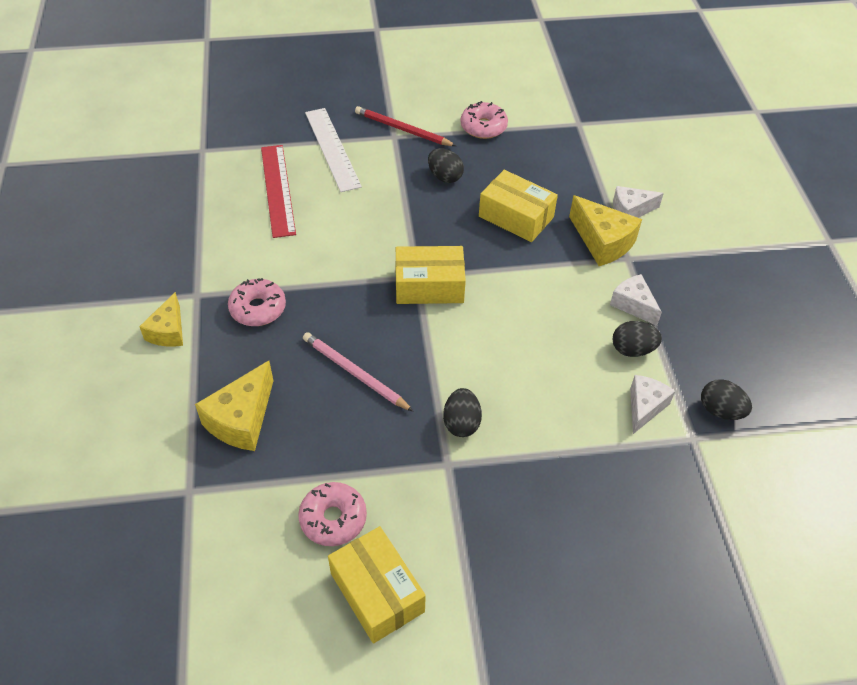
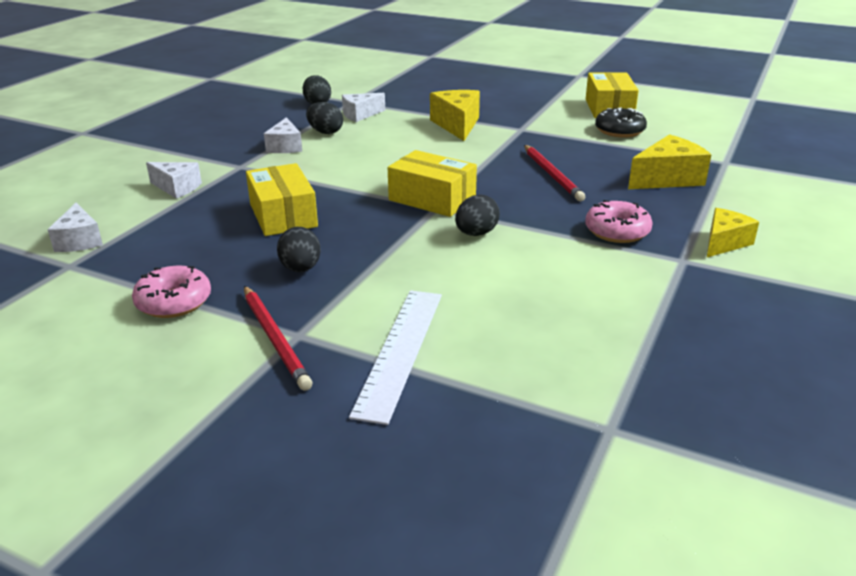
camera: 145 degrees left, 20 degrees down
(277, 190) = (521, 327): red ruler -> none
(333, 519) = (619, 131): pink donut -> black donut
(354, 373) = (552, 175): pink pencil -> red pencil
(461, 423) = (492, 138): black egg -> black egg (476, 233)
(602, 242) = (240, 179): yellow cheese -> yellow cheese (457, 125)
(605, 140) = (79, 240): none -> white cheese

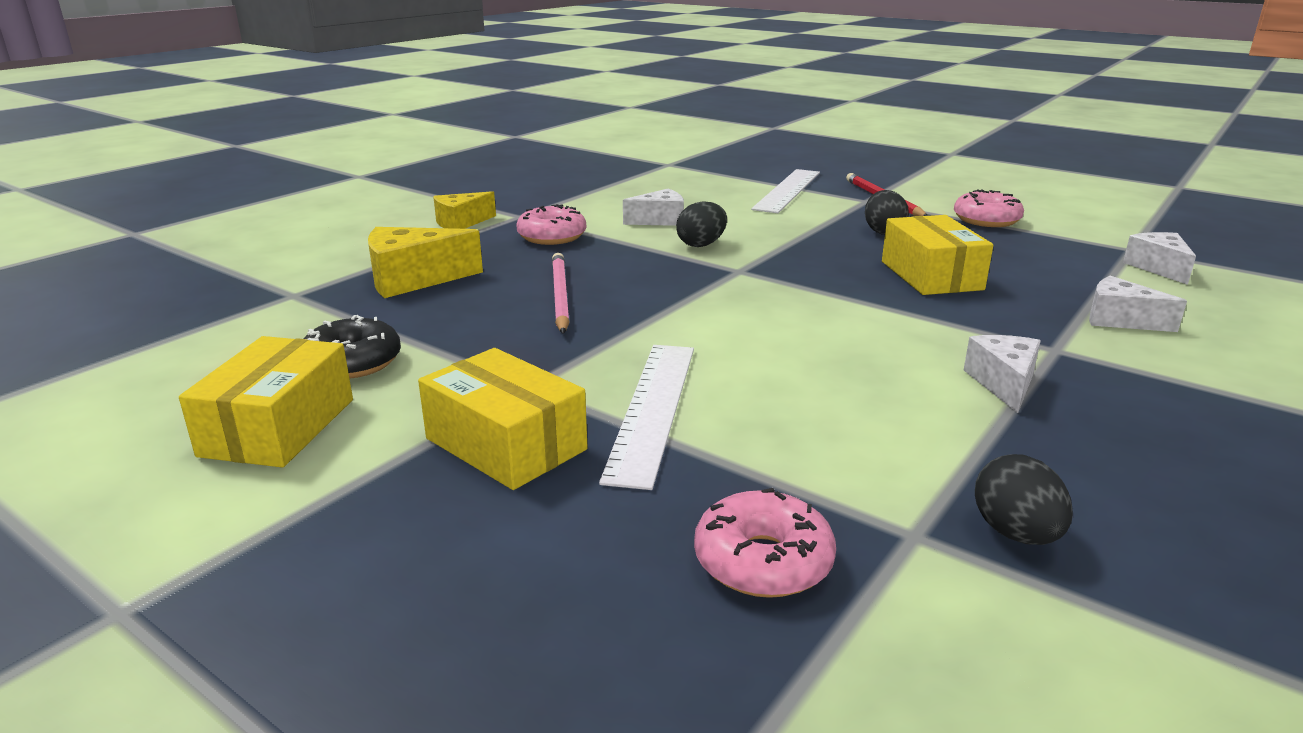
camera: 170 degrees left, 5 degrees down
(325, 132) = (940, 415): black egg -> none
(360, 115) = (876, 467): white cheese -> white cheese (660, 220)
(402, 93) = (763, 561): none -> pink donut
(432, 199) = (741, 279): yellow box -> yellow box (506, 444)
(457, 125) = (652, 408): yellow cheese -> white ruler
(552, 175) = (560, 296): red pencil -> pink pencil

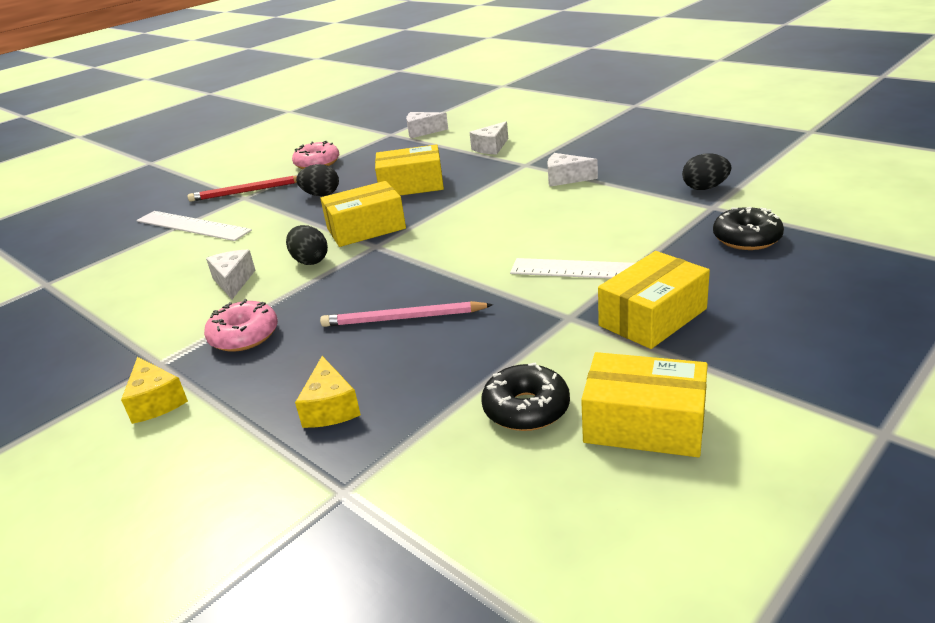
camera: 80 degrees left, 5 degrees up
(413, 279) = (330, 408): yellow cheese -> yellow cheese, size x0.67
(763, 561) = (746, 238): pink donut -> black donut
(786, 262) = (366, 228): none -> yellow box

